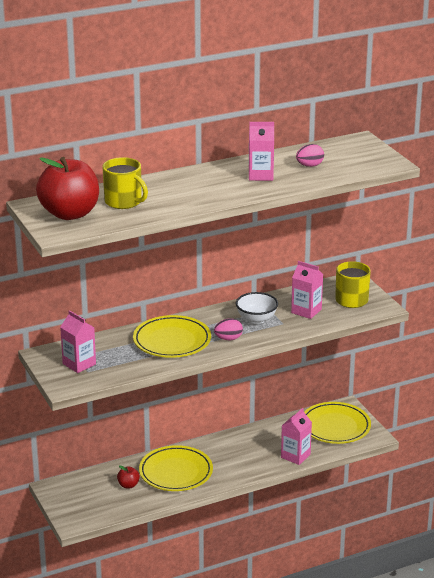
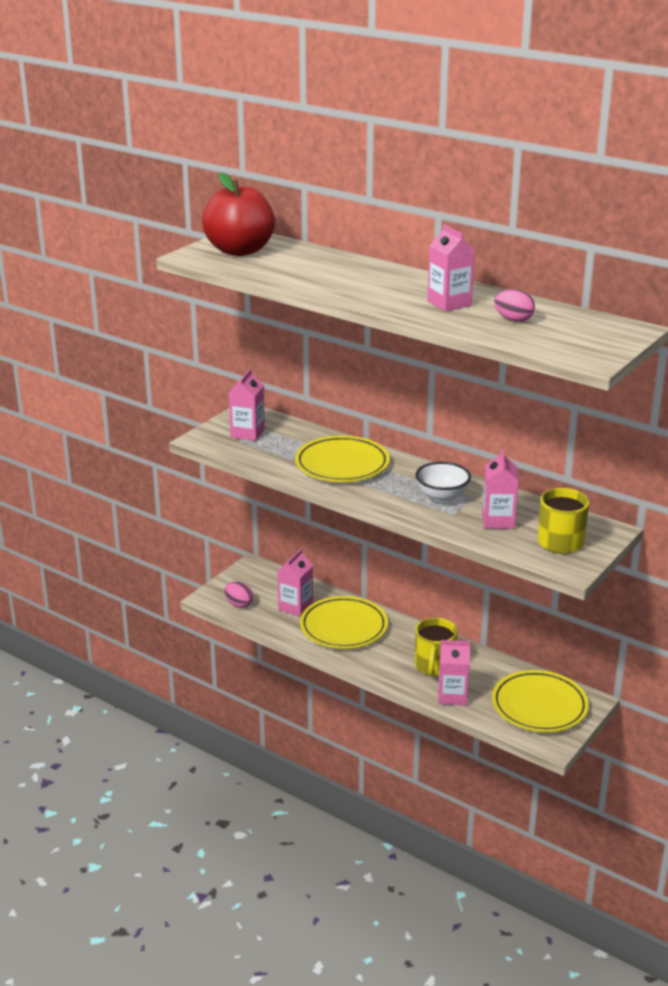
camera: 60 degrees right, 0 degrees up
(124, 202) = (295, 263): yellow mug -> yellow mug (434, 666)
(128, 485) = (295, 607): red apple -> pink carton
(228, 339) = (382, 493): pink egg -> pink egg (239, 604)

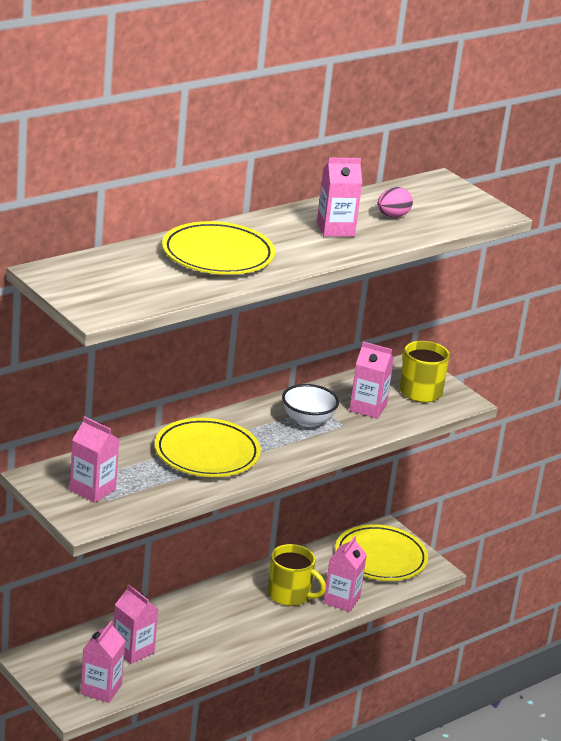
camera: 75 degrees left, 0 degrees up
(239, 250) = (104, 284): red apple -> none
(239, 604) = (101, 689): pink egg -> pink carton
(343, 627) = (191, 630): yellow plate -> yellow plate (218, 255)

